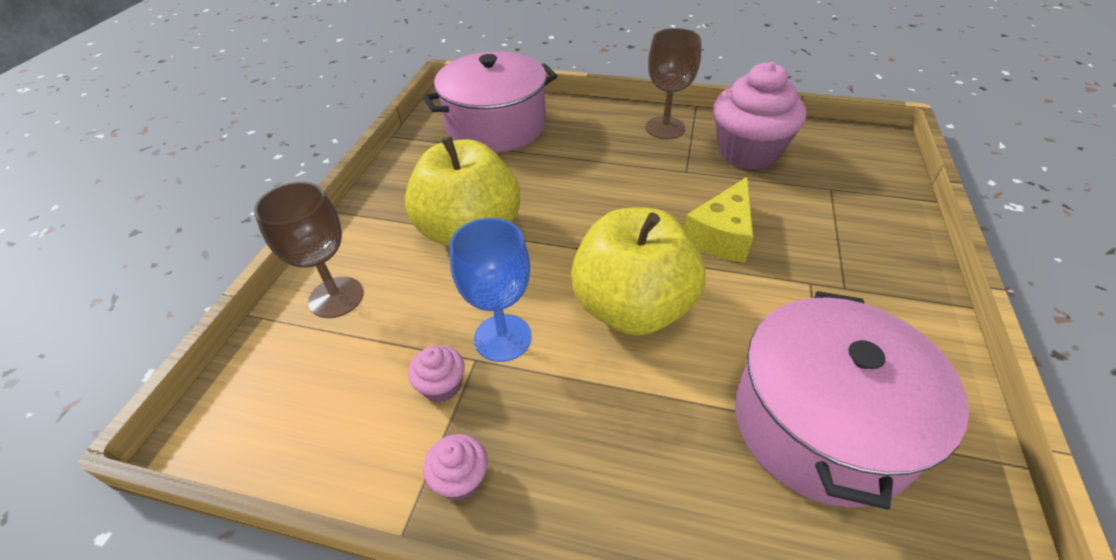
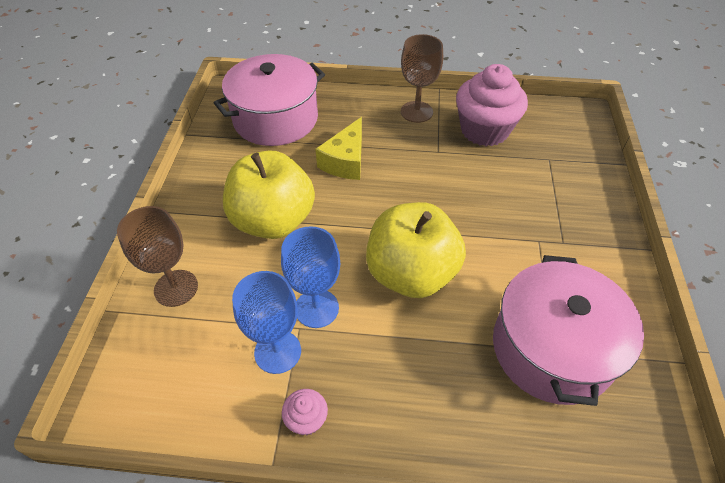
camera: 10 degrees left, 5 degrees up
(442, 386) = (277, 352): pink cupcake -> blue goblet
(721, 235) = (471, 207): yellow cheese -> yellow cheese (345, 161)

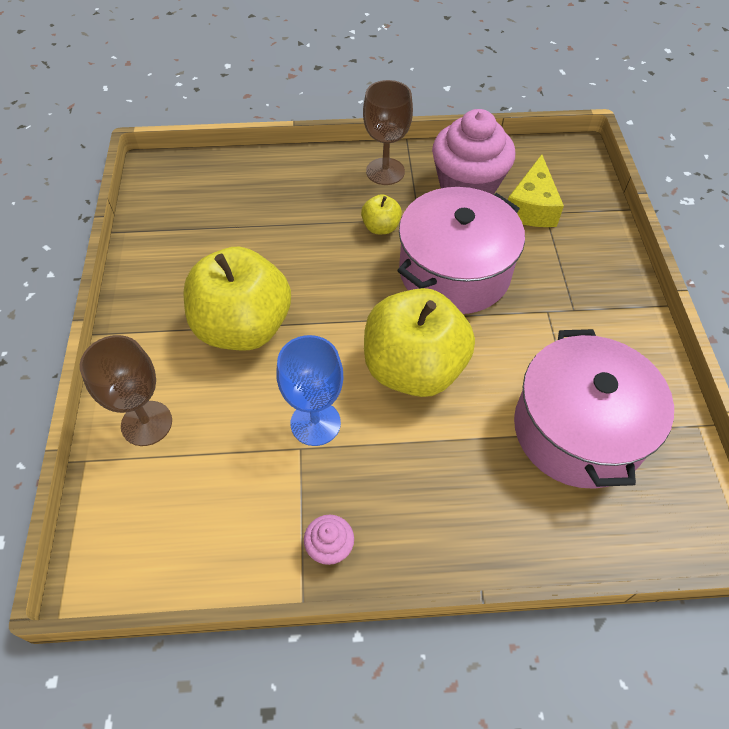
camera: 10 degrees left, 5 degrees up
(275, 119) = (218, 199): pink pot -> pink pot (454, 272)
(277, 352) = (282, 479): blue goblet -> none
(345, 161) = (313, 243): yellow cheese -> yellow cheese (531, 207)
(404, 155) = (381, 227): none -> yellow apple

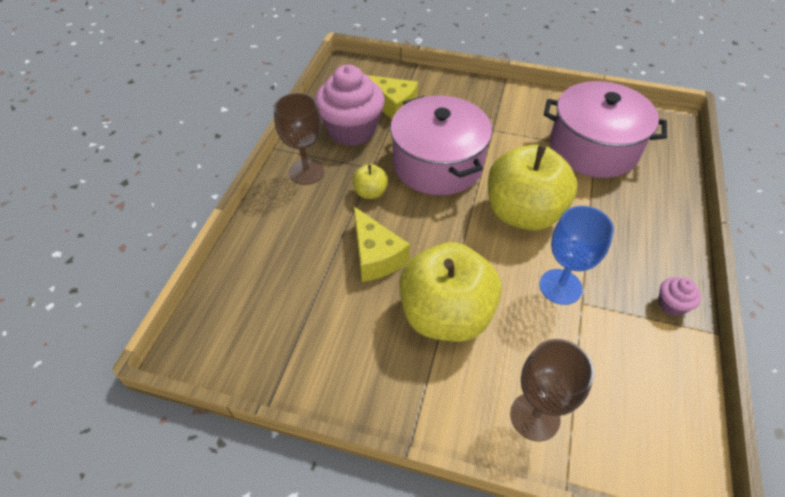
camera: 70 degrees left, 5 degrees down
(297, 255) = (375, 256): none -> yellow cheese

